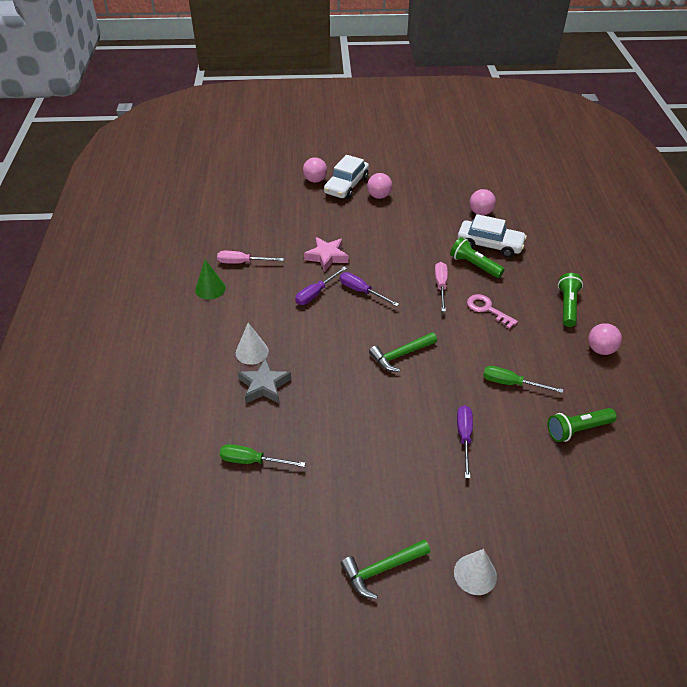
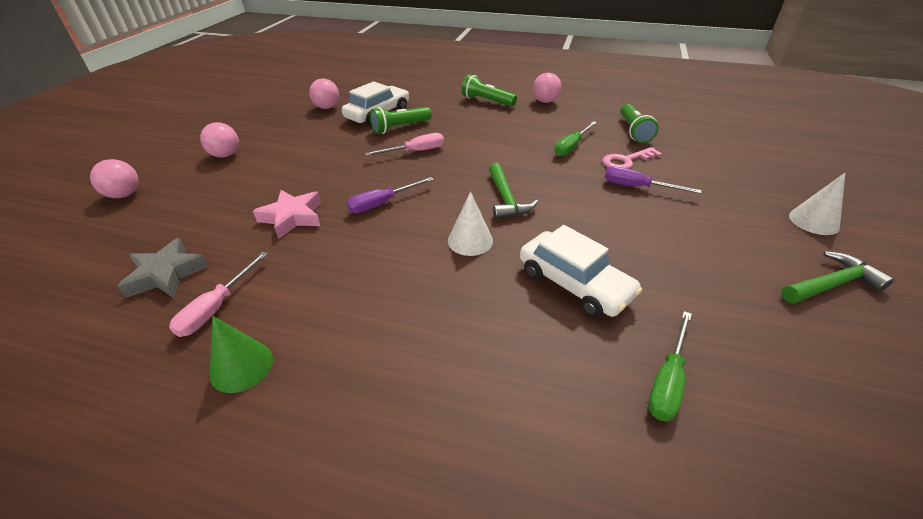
camera: 70 degrees left, 5 degrees down
(252, 352) = (434, 336): white cone -> white cone (470, 240)
(264, 385) = (513, 334): grey star -> grey star (166, 274)
(316, 293) = (356, 242): purple screwdriver -> none
(346, 185) = (172, 173): white car -> white car (574, 283)
(381, 569) = (831, 284): green hammer -> green hammer turned 105 degrees counterclockwise
(441, 286) = (415, 151): pink screwdriver -> pink screwdriver turned 135 degrees clockwise
(487, 309) = (467, 135): pink key -> pink key (626, 161)

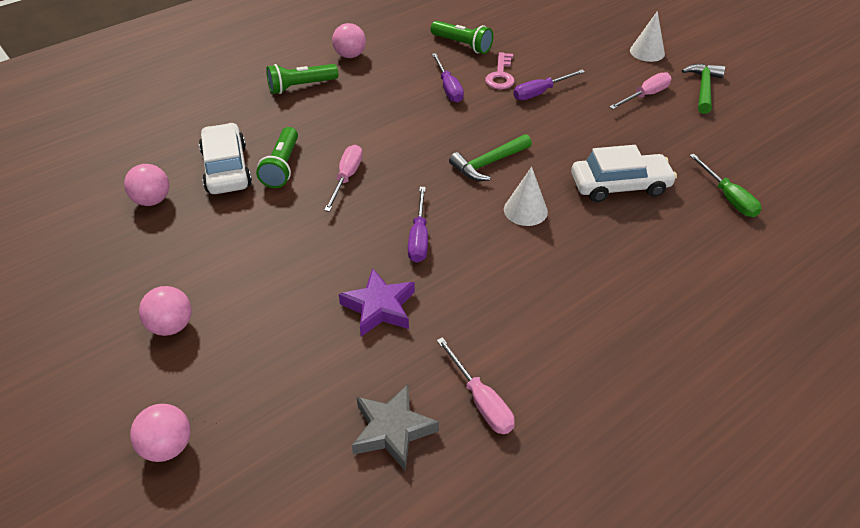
camera: 55 degrees left, 5 degrees up
(241, 366) = (571, 401): green cone -> none
(292, 217) = (379, 307): pink star -> purple star
(506, 199) = (488, 163): green hammer -> green hammer turned 120 degrees clockwise
(571, 147) = (448, 88): green screwdriver -> purple screwdriver
(740, 247) = (645, 95): none -> pink screwdriver

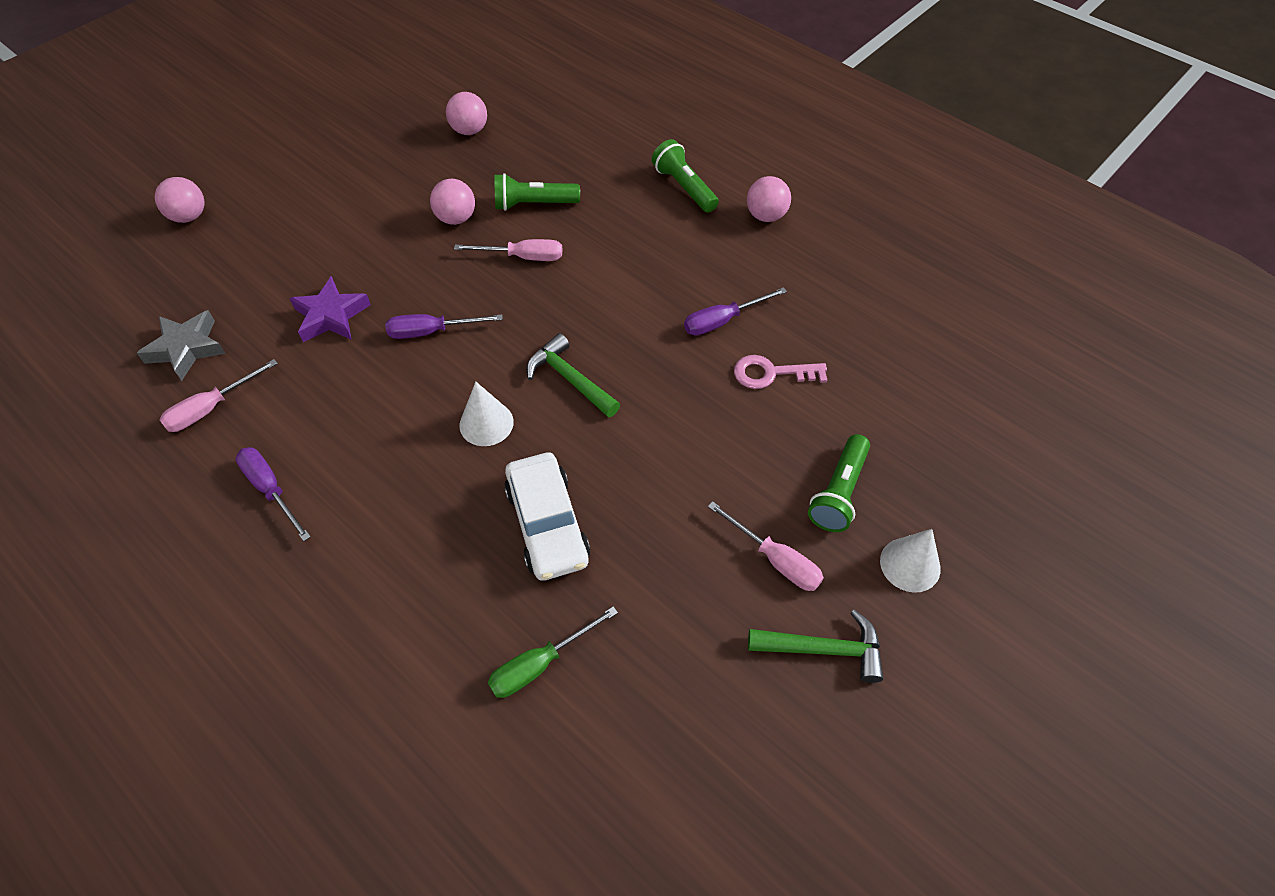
camera: 80 degrees right, 10 degrees up
(171, 326) = (311, 185): pink ball -> pink ball (456, 218)
(226, 168) = (524, 166): white car -> none
(462, 45) = (835, 323): green flashlight -> green flashlight (838, 492)
(540, 92) = (742, 422): purple screwdriver -> purple screwdriver (271, 490)

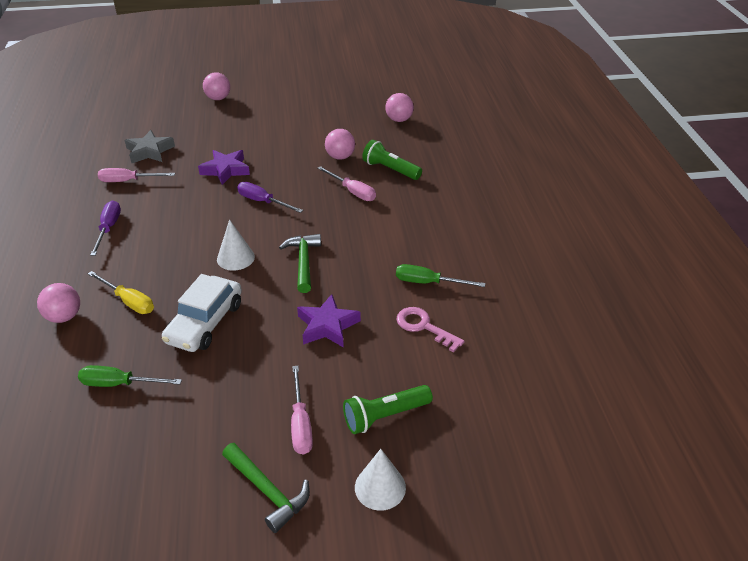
camera: 40 degrees right, 15 degrees down
(423, 563) = (128, 301): none -> yellow screwdriver
(680, 436) = (327, 326): none -> purple star
(684, 187) = (492, 203): green flashlight -> none
(723, 321) = (428, 283): purple screwdriver -> green screwdriver
(766, 216) = (528, 243): pink ball -> pink ball (64, 317)

